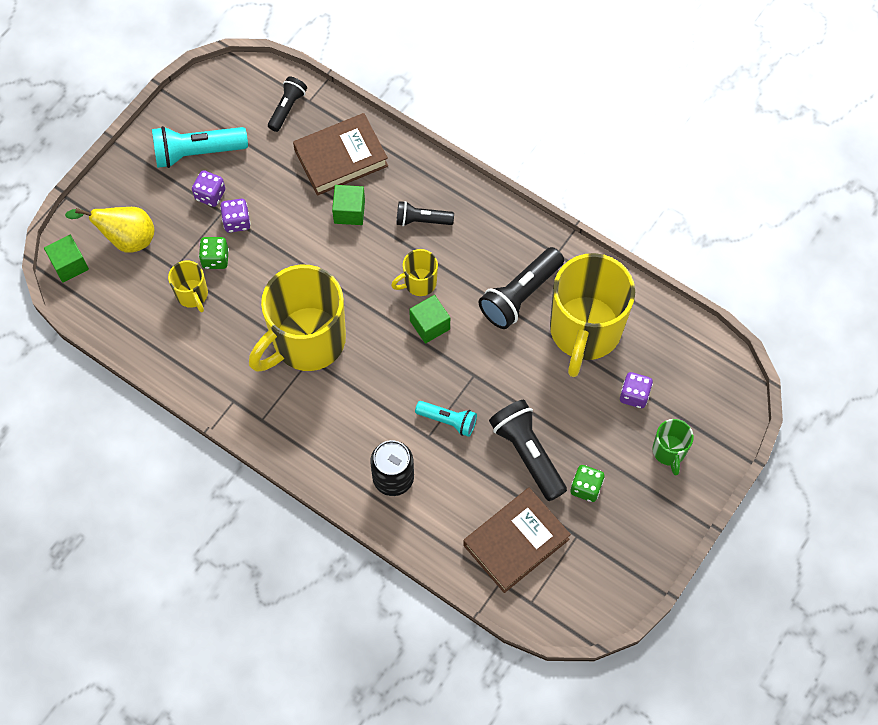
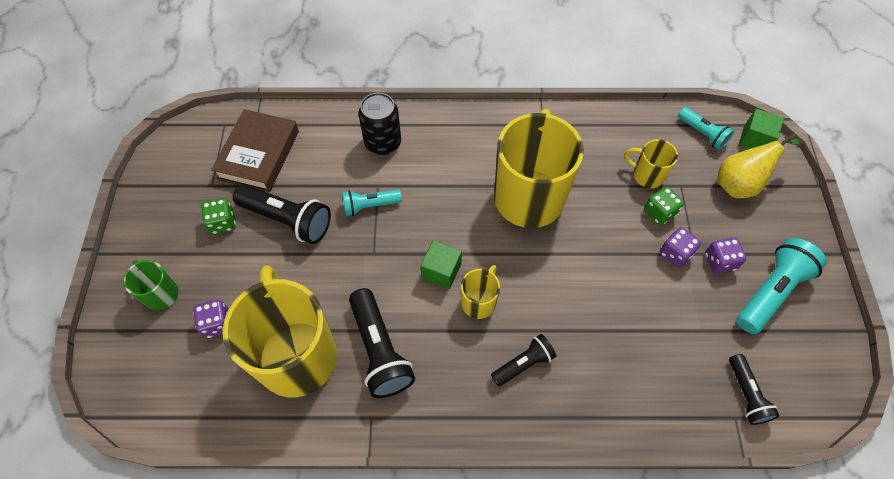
camera: 145 degrees right, 5 degrees down
(106, 299) = (702, 134): none -> turquoise flashlight
(341, 158) = (649, 376): brown book -> none
(349, 211) = (594, 327): green cube -> none
(520, 295) = (379, 350): black flashlight -> black flashlight turned 150 degrees clockwise

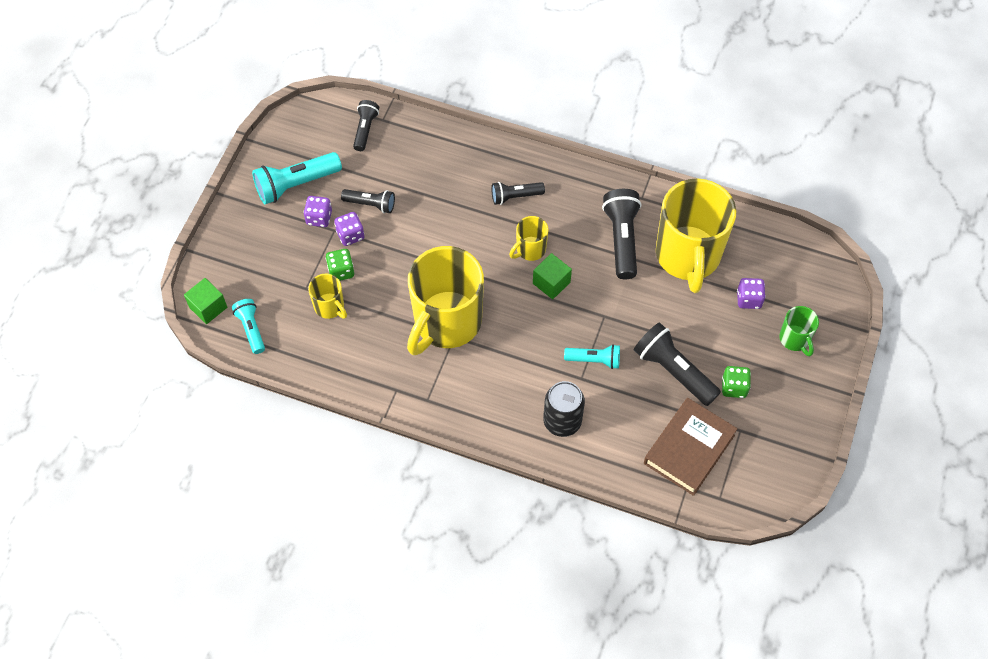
camera: 160 degrees left, 0 degrees up
(677, 296) = (370, 204): none -> black flashlight
(739, 184) = (253, 273): yellow pear -> none

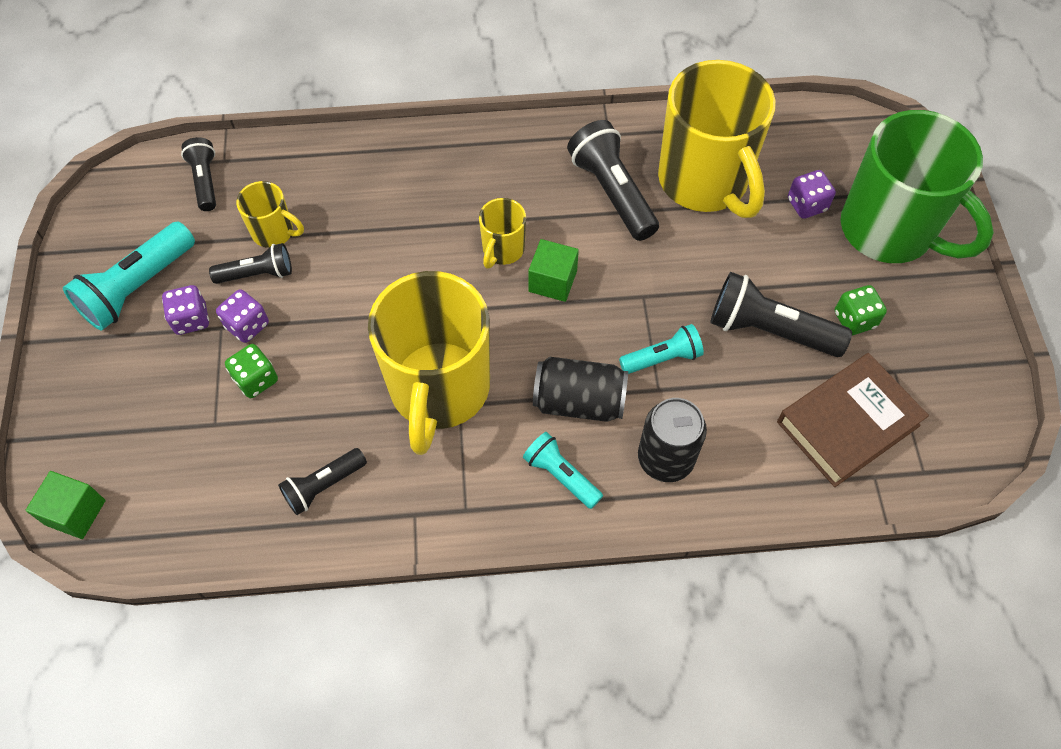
camera: 25 degrees left, 0 degrees up
(251, 329) = (157, 517): turquoise flashlight -> turquoise flashlight (561, 475)
(330, 307) = (262, 436): yellow mug -> yellow mug (274, 232)
(515, 196) = (449, 191): black flashlight -> black flashlight (323, 486)
(528, 365) = (579, 401): none -> black can
(689, 449) = (848, 424): brown book -> brown book turned 45 degrees clockwise
(795, 339) = (889, 231): green mug -> green mug, size x2.22

